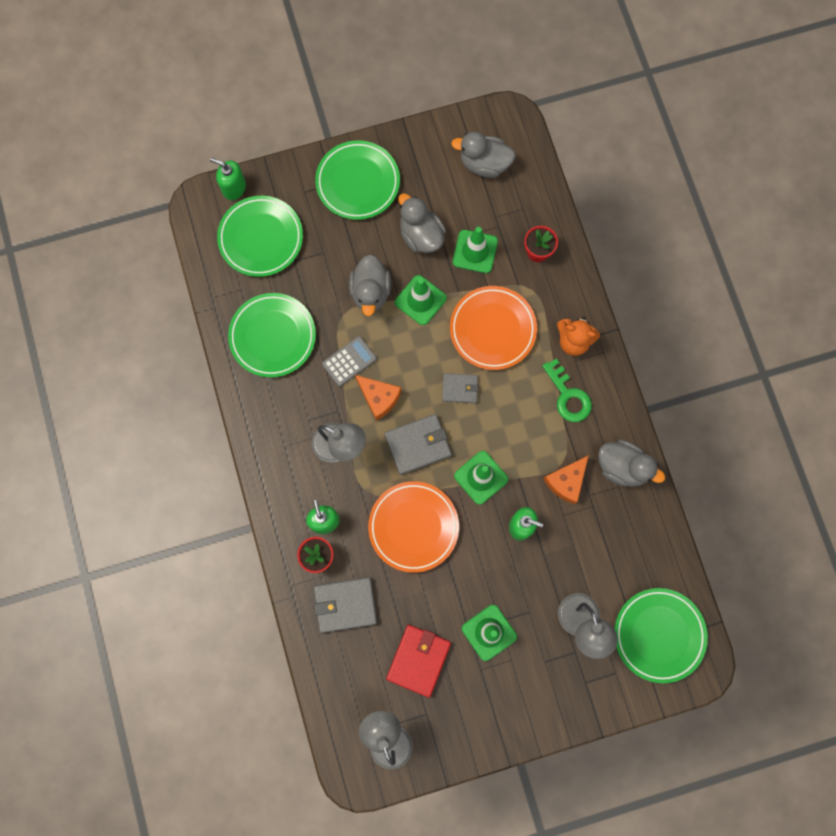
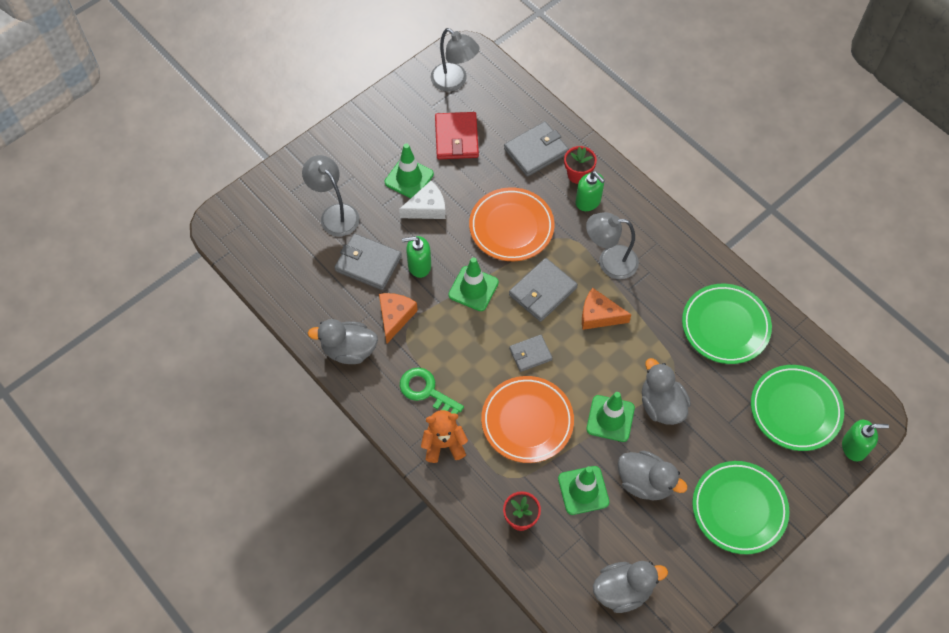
camera: 155 degrees right, 15 degrees down
(349, 361) = (643, 335): grey calculator -> none
(486, 587) = (427, 208): none -> white cheese
(569, 550) = (368, 263): none -> grey wallet
(659, 635) = (264, 232): green plate -> none

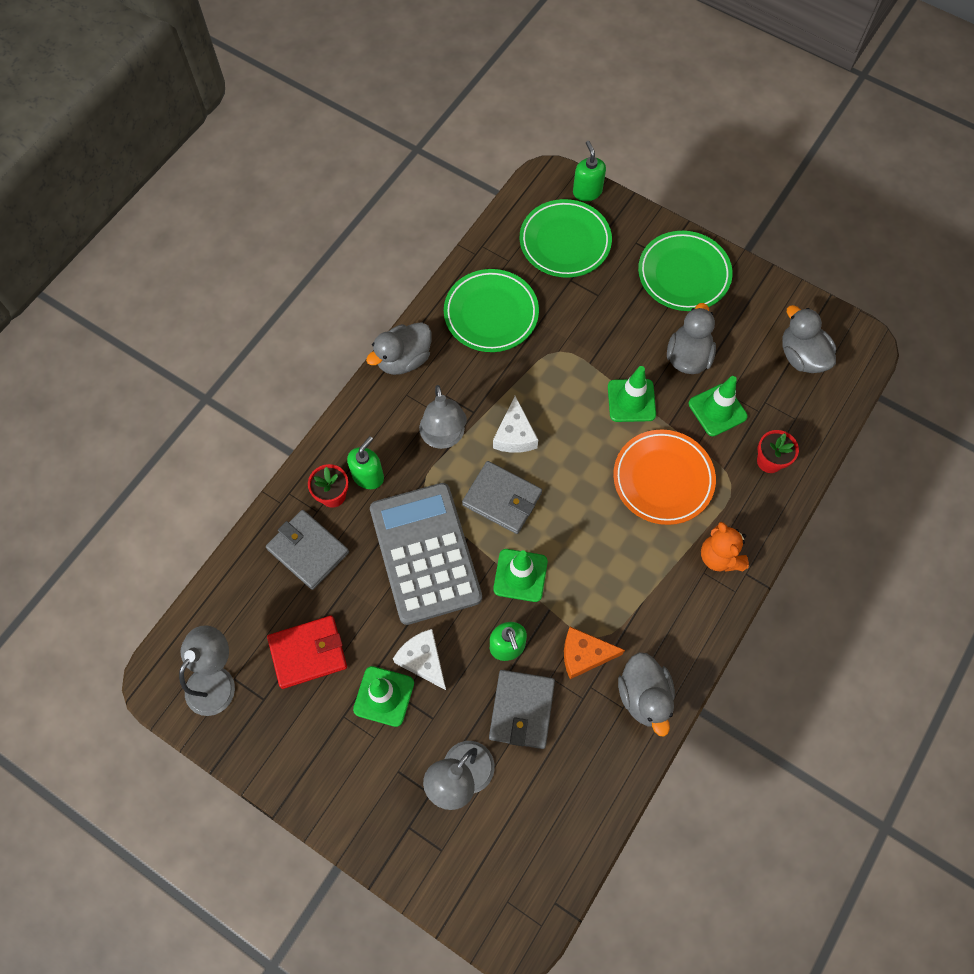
camera: 105 degrees left, 5 degrees up
(426, 391) = (664, 592): green key -> none
(511, 227) = (425, 553): orange plate -> grey calculator
(530, 354) = (584, 494): grey wallet -> none
(599, 315) = (514, 435): orange cheese -> white cheese
(661, 405) = (600, 357): grey duck -> grey duck (403, 359)

